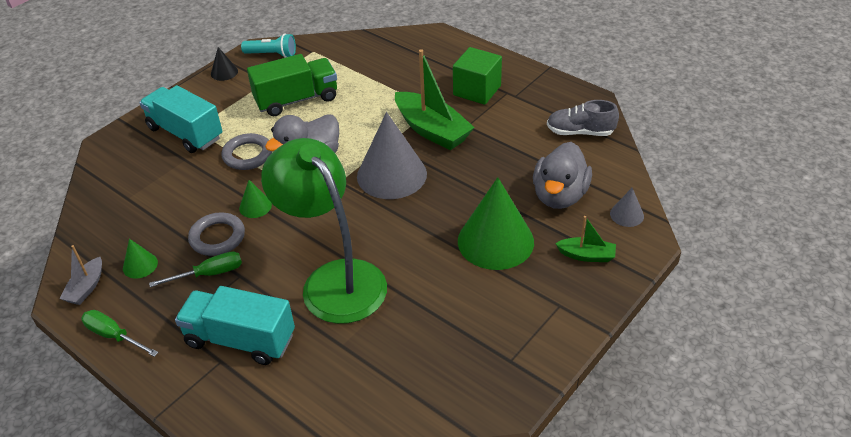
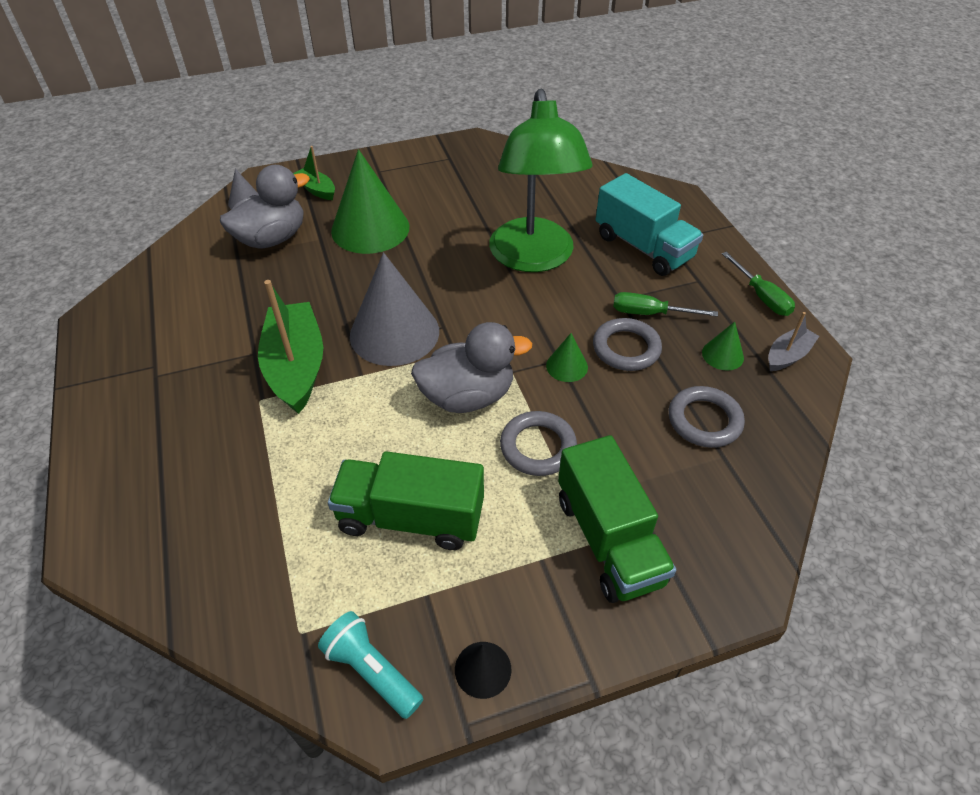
camera: 150 degrees left, 5 degrees up
(144, 213) = (704, 420): none -> grey ring
(185, 133) = (609, 539): turquoise truck -> green truck
(477, 90) = (181, 398): green cube -> none
(580, 132) = (164, 286): grey shoe -> none

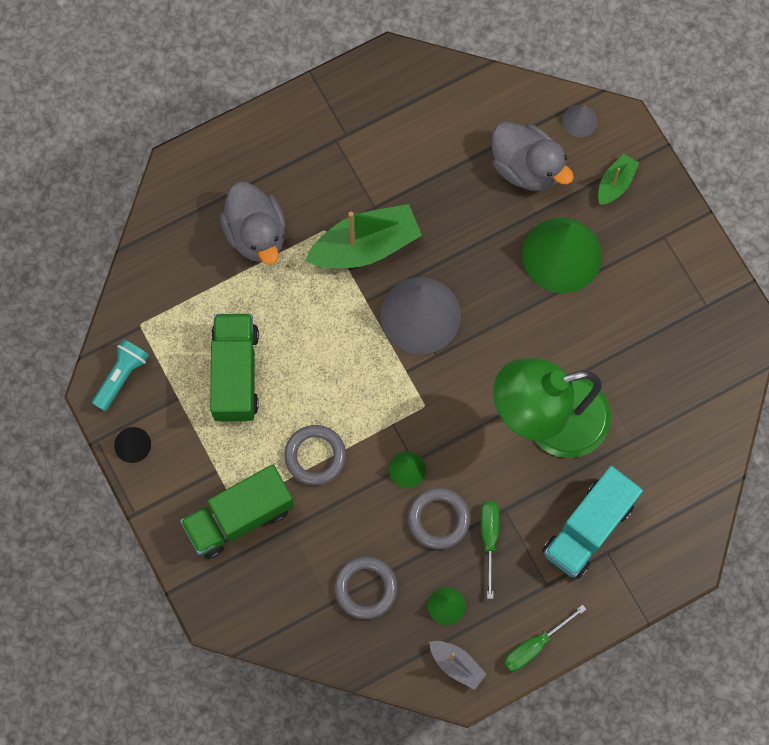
camera: 80 degrees right, 25 degrees up
(467, 396) = (358, 392): grey duck -> grey duck (256, 234)

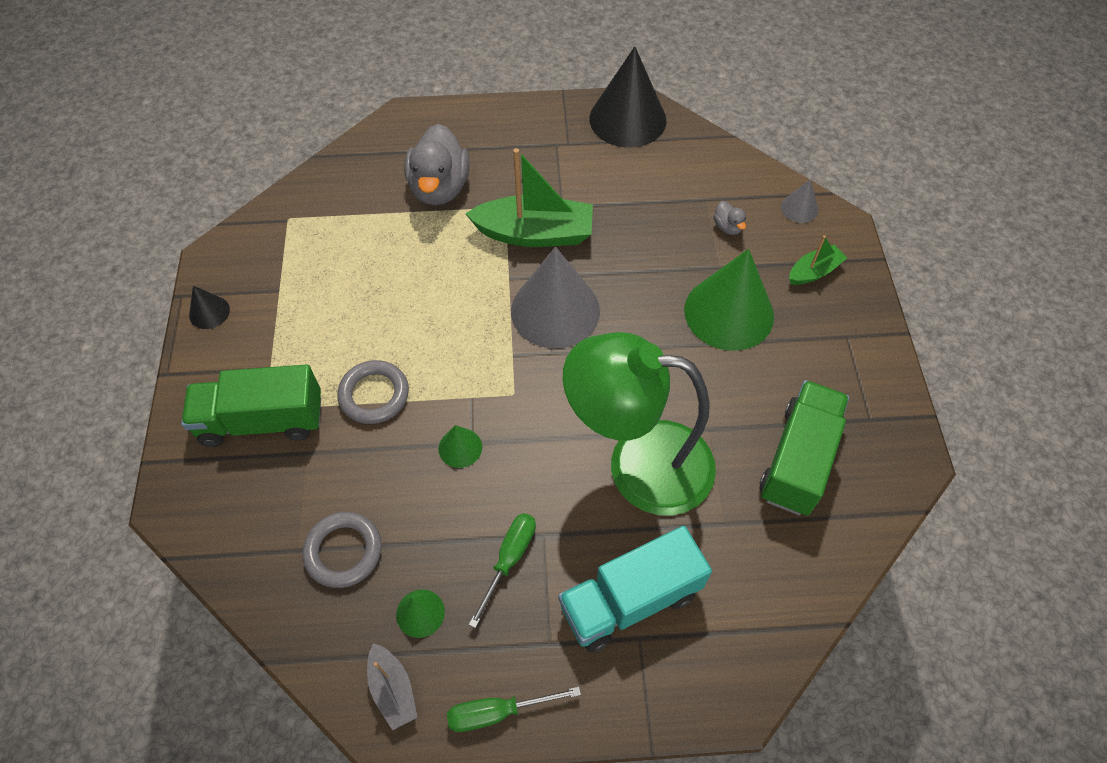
camera: 25 degrees right, 15 degrees down
(121, 376) = (242, 252): turquoise flashlight -> none
(235, 374) = (345, 291): green truck -> green truck (798, 459)
(387, 82) = (627, 119): none -> black cone
(438, 519) = (465, 513): grey ring -> none
(526, 167) = (727, 227): grey duck -> grey duck, size x0.43

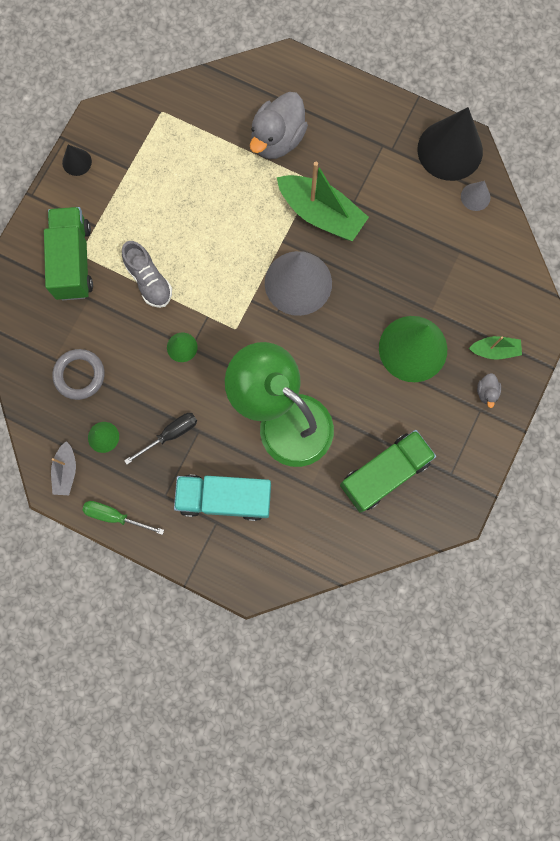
camera: 30 degrees right, 20 degrees up
(262, 421) = (73, 261): green truck -> green truck turned 60 degrees clockwise
(374, 395) = (149, 281): grey ring -> grey shoe
(509, 560) = (170, 434): green screwdriver -> black screwdriver
(727, 227) = (459, 282): grey duck -> grey duck (486, 392)
(799, 208) = (522, 295): grey cone -> grey cone (475, 197)

